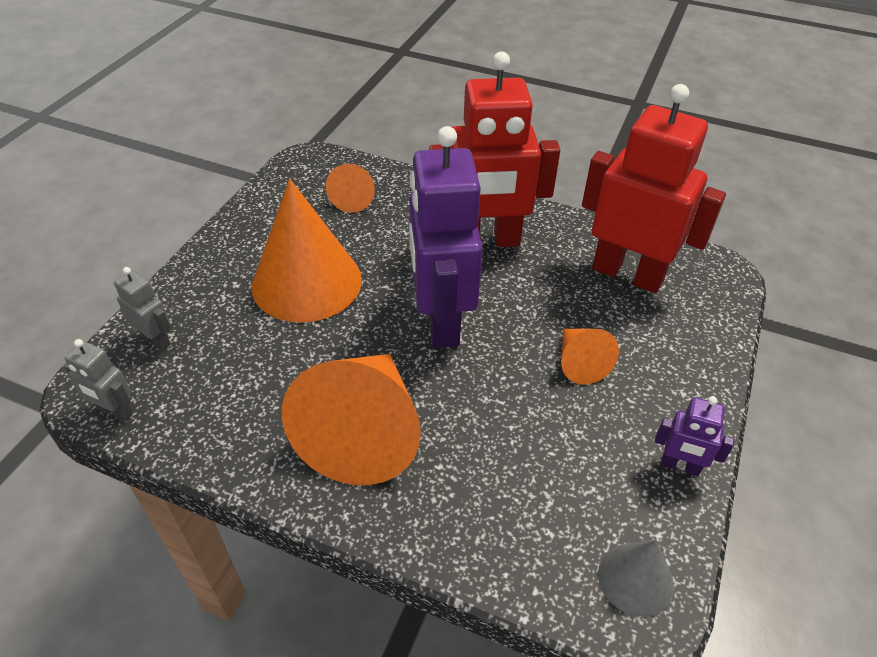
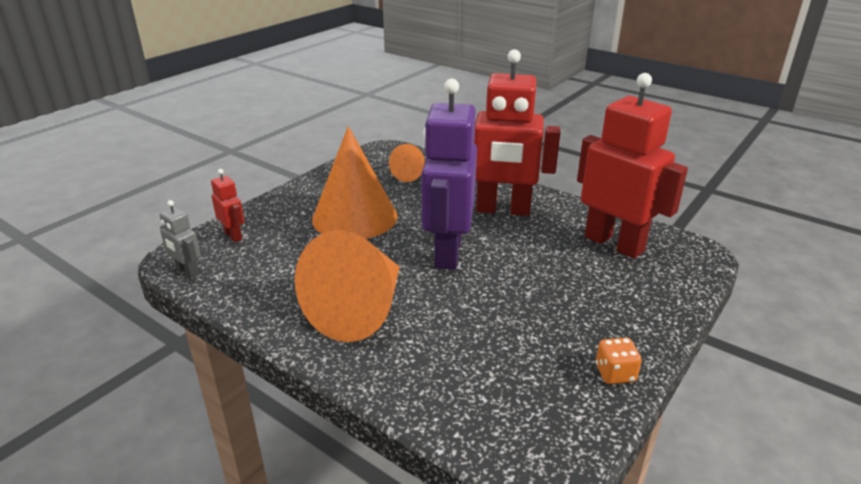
camera: 15 degrees right, 15 degrees down
(156, 340) = (233, 236): grey robot -> red robot
(580, 363) = (551, 293): orange cone -> none
(635, 579) = (546, 442): grey cone -> none
(680, 466) = (615, 373): purple robot -> orange dice

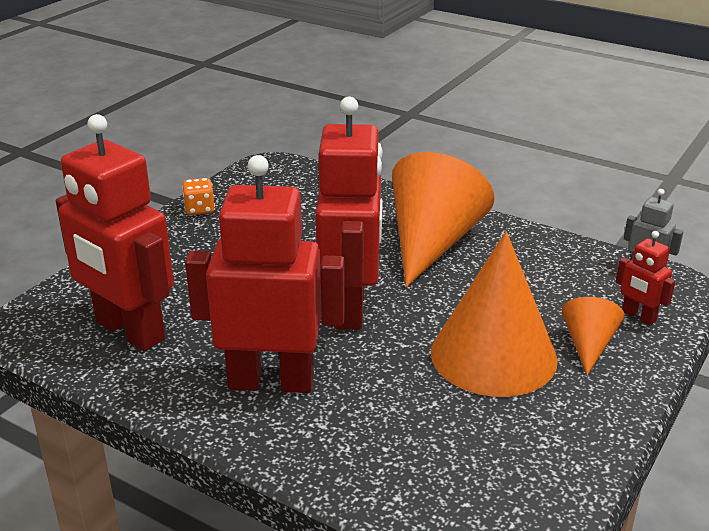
camera: 175 degrees right, 0 degrees up
(410, 174) = (439, 460): orange cone -> orange cone (588, 345)
(447, 252) = (350, 308): purple robot -> red robot

